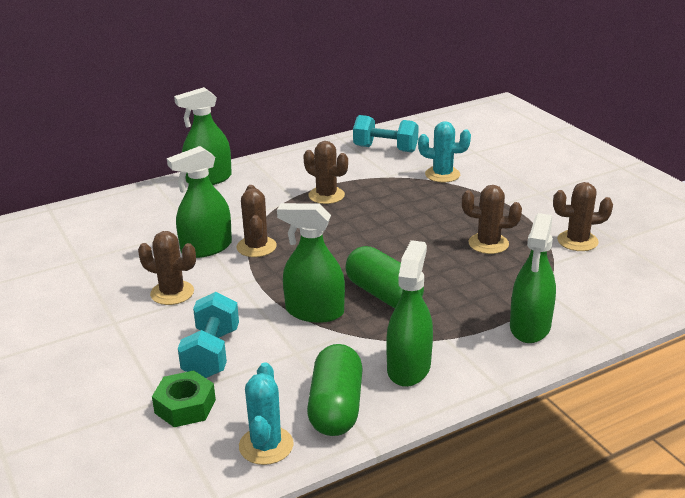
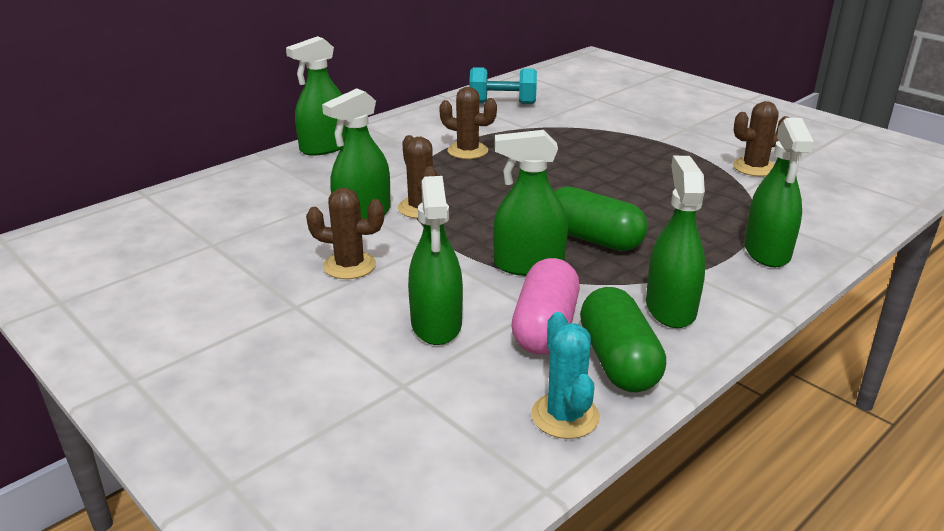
camera: 15 degrees left, 0 degrees up
(185, 406) = (439, 387): green nut -> none
(211, 354) = (436, 324): turquoise dumbbell -> green spray bottle
(295, 369) = (545, 327): none -> pink capsule
(442, 175) = (577, 121): turquoise cactus -> none
(488, 244) = (668, 179): brown cactus -> none

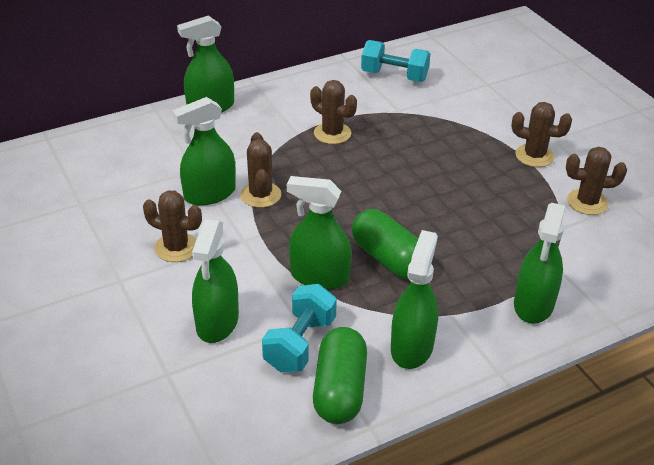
camera: 15 degrees right, 10 degrees up
(545, 327) = (300, 344): pink capsule -> turquoise dumbbell
(565, 416) = (272, 430): turquoise cactus -> none
(678, 142) = (534, 156): none -> brown cactus

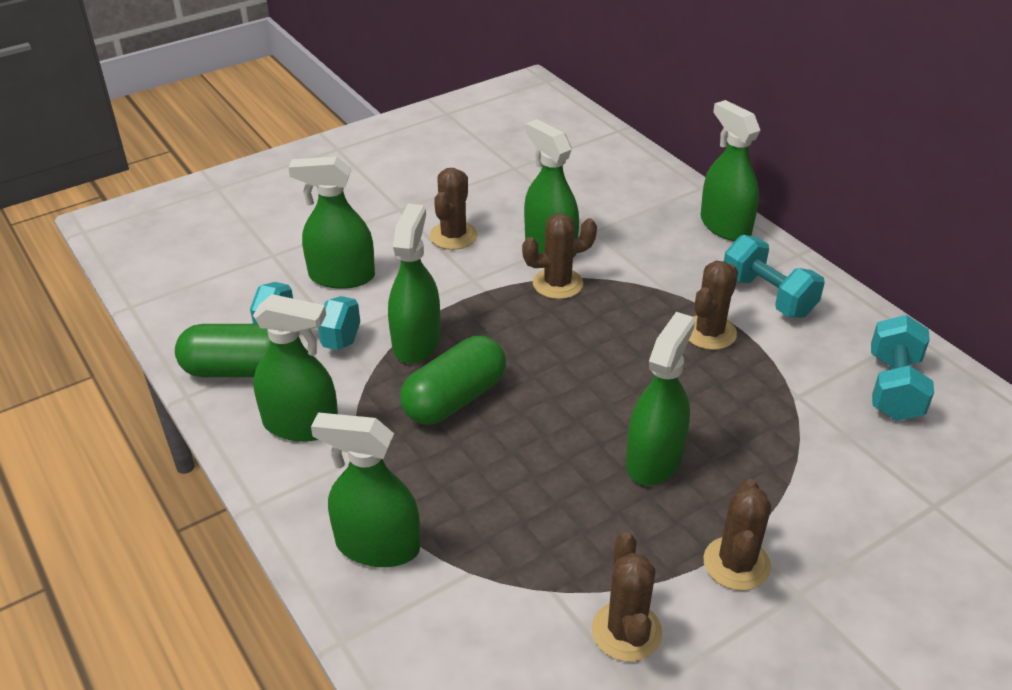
camera: 85 degrees right, 0 degrees up
(298, 103) = (768, 296): none -> turquoise dumbbell
(453, 174) = (654, 459): none -> green spray bottle

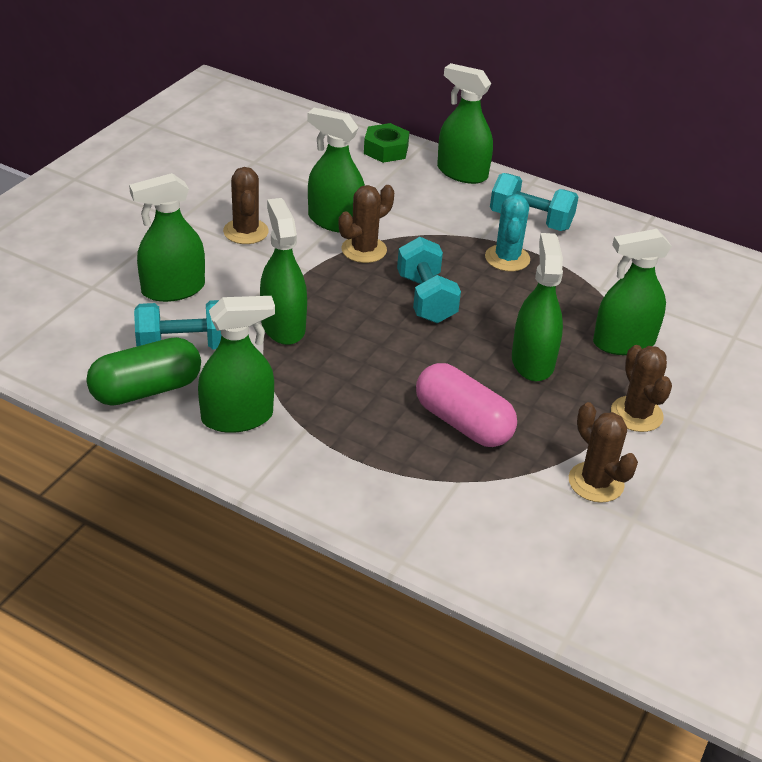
camera: 30 degrees left, 0 degrees up
(377, 546) = (374, 486): green spray bottle -> green spray bottle (623, 342)
(455, 399) = (349, 361): green capsule -> none
(524, 506) = (463, 423): none -> pink capsule
(658, 184) = (386, 150): none -> green nut
(709, 333) = (507, 258): brown cactus -> turquoise cactus
(894, 388) = (659, 264): turquoise dumbbell -> turquoise dumbbell (426, 298)

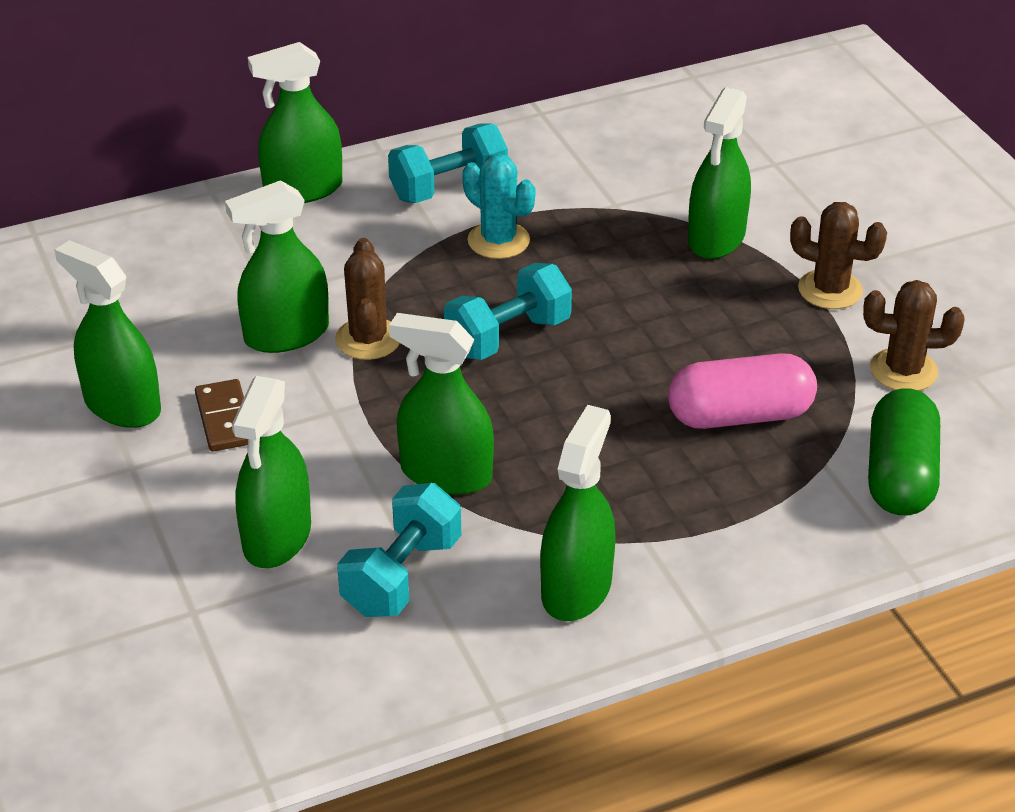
camera: 50 degrees left, 0 degrees up
(146, 390) = (454, 647): green capsule -> green capsule (900, 476)
(246, 231) = (224, 419): brown cactus -> brown domino
(386, 150) = (186, 222): green nut -> none
(426, 298) = (508, 337): turquoise dumbbell -> turquoise dumbbell turned 60 degrees counterclockwise
(532, 361) = (688, 315): green spray bottle -> green spray bottle (122, 406)

